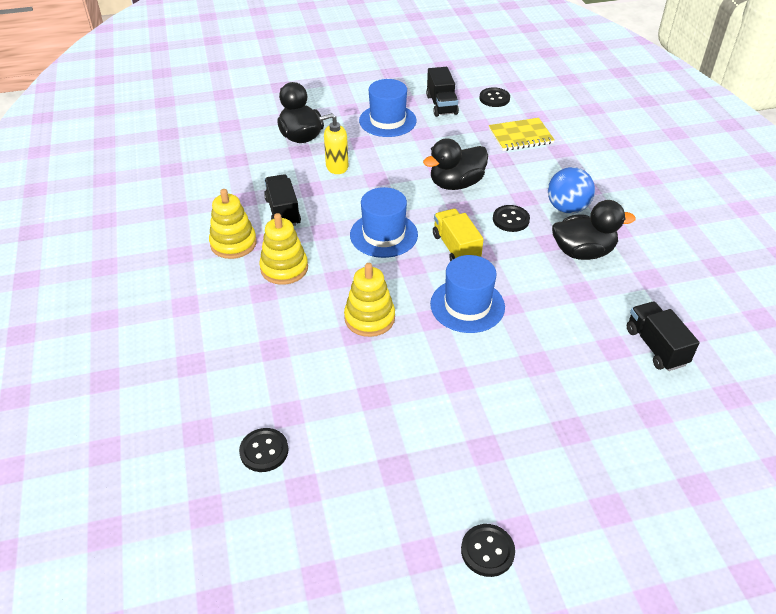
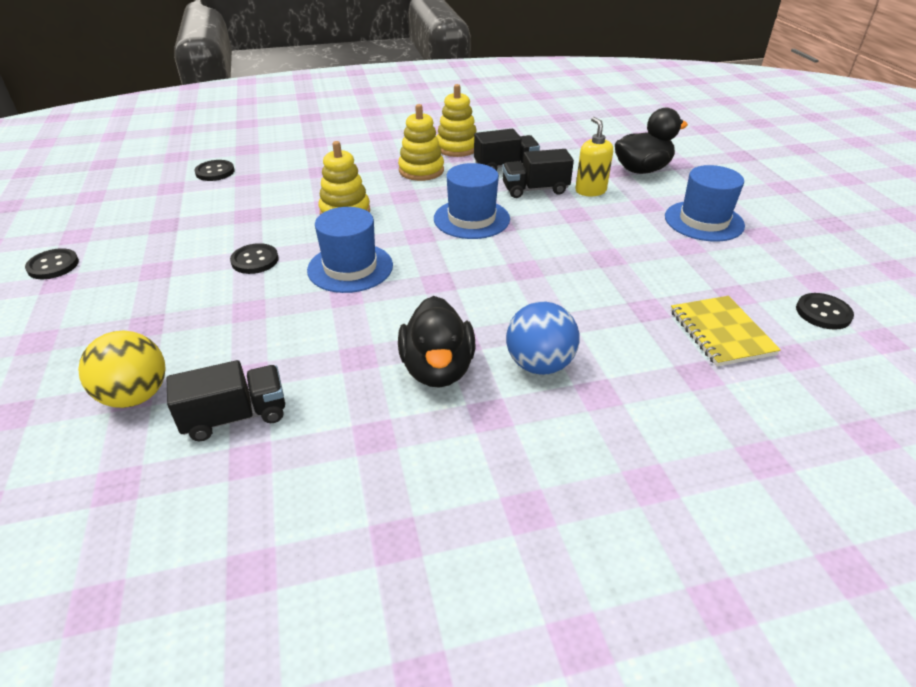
camera: 90 degrees right, 5 degrees down
(441, 105) = (770, 262): black truck -> black truck (535, 189)
(456, 184) = (577, 268): black duck -> none
(456, 248) = (448, 264): yellow truck -> none
(511, 220) = (506, 308): black button -> black button (255, 260)
(654, 410) = (135, 396): none -> yellow ball

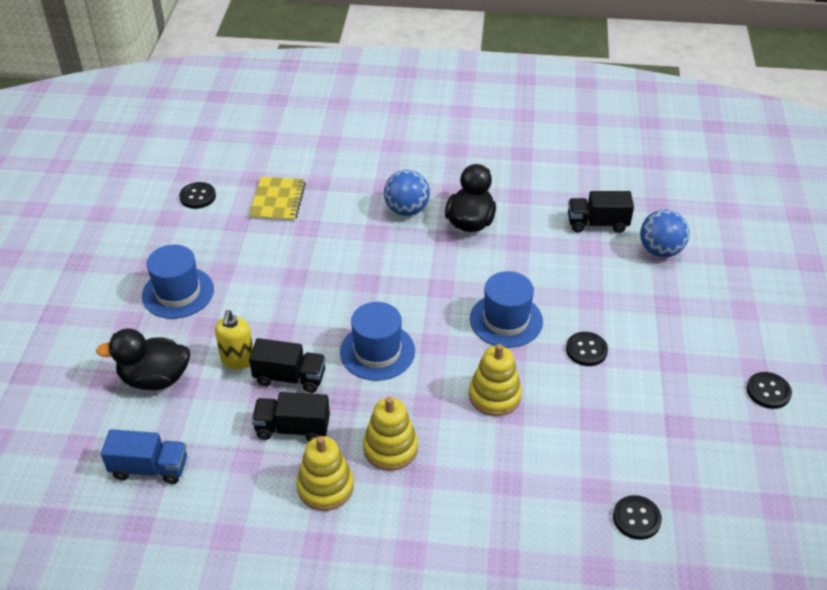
camera: 160 degrees left, 5 degrees up
(135, 396) = (660, 250): yellow ball -> blue ball
(586, 135) = (149, 468): none -> blue truck

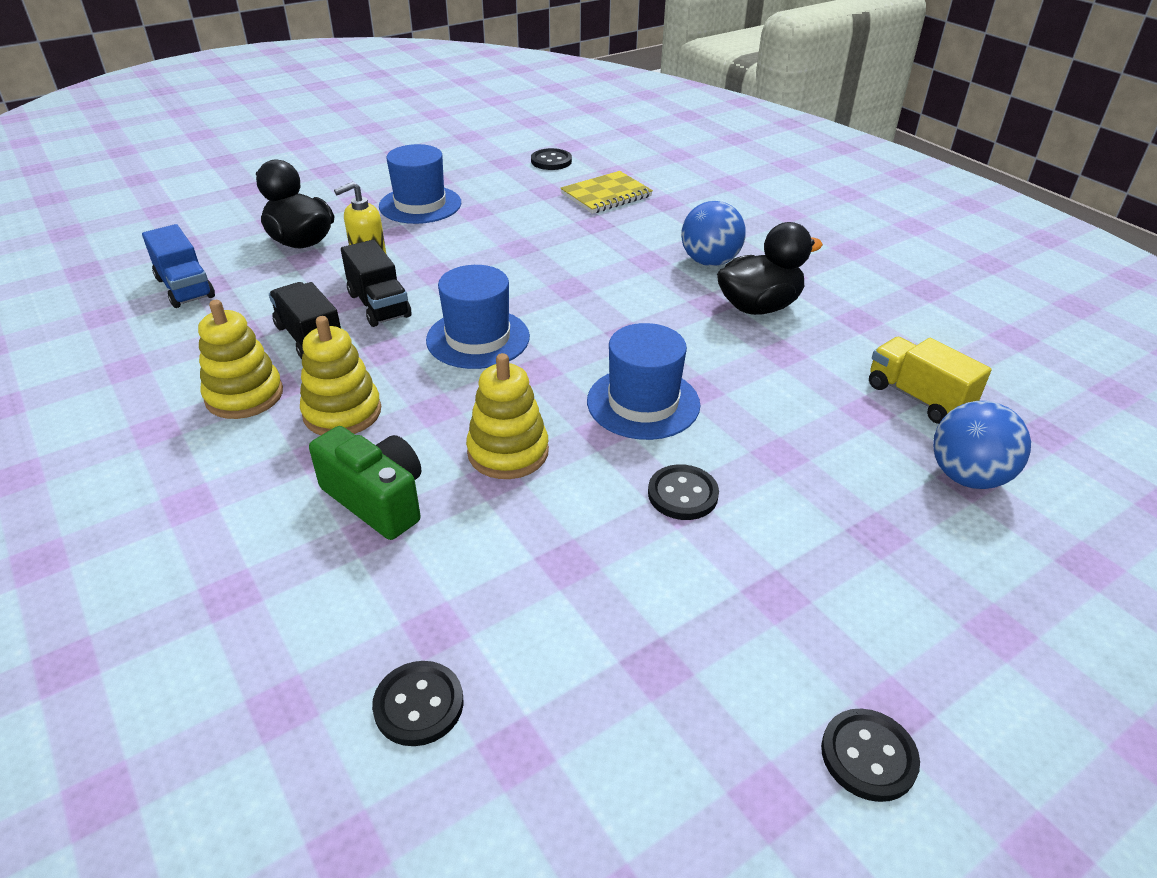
camera: 50 degrees right, 5 degrees down
(483, 468) = (377, 499): none -> green camera
(597, 223) = (918, 397): black truck -> yellow truck

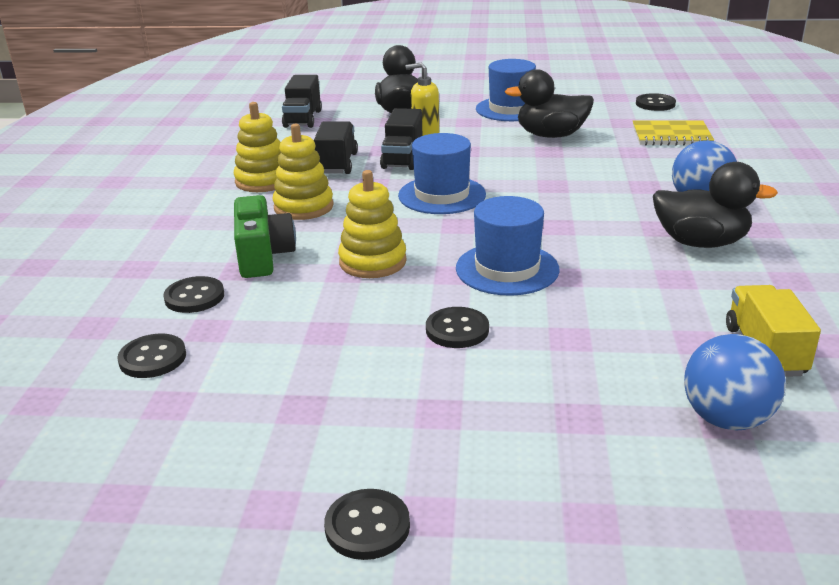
camera: 40 degrees right, 10 degrees down
(185, 288) = (303, 119): blue truck -> black truck
(362, 595) = (194, 297): none -> black button
(499, 227) = (551, 135): none -> black duck

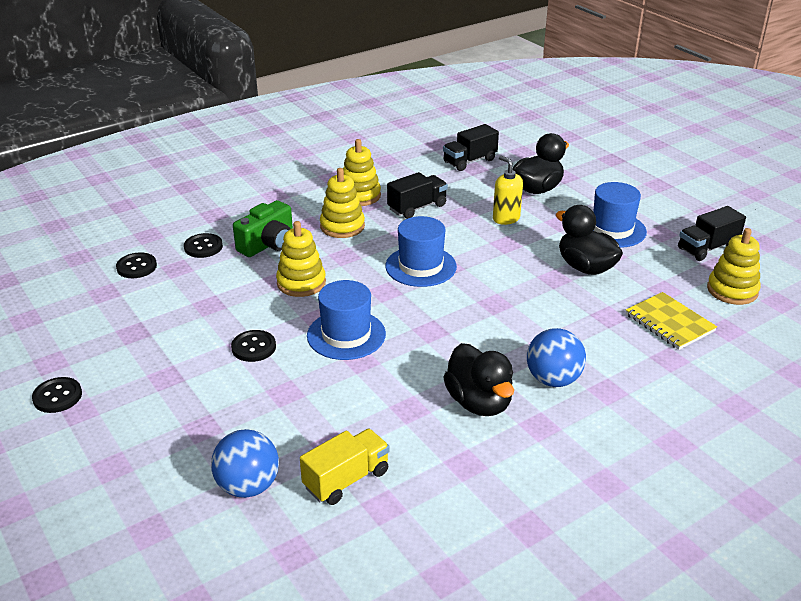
camera: 50 degrees right, 5 degrees up
(403, 158) = (458, 226): black truck -> black truck (707, 248)
(655, 104) = (732, 290): black button -> yellow stacking toy

